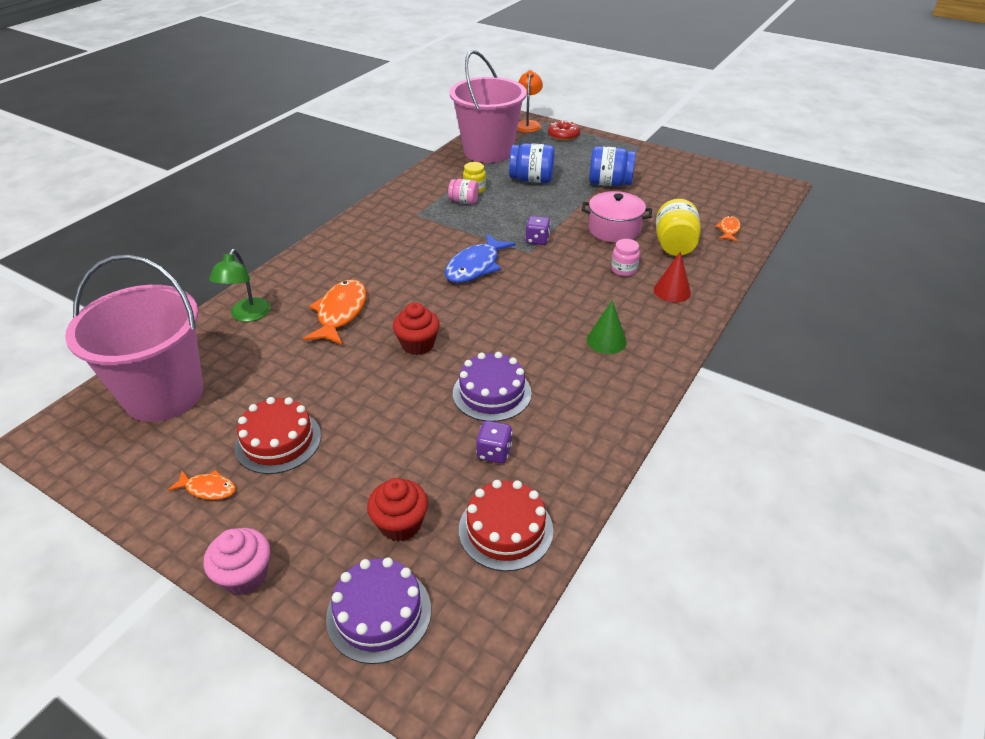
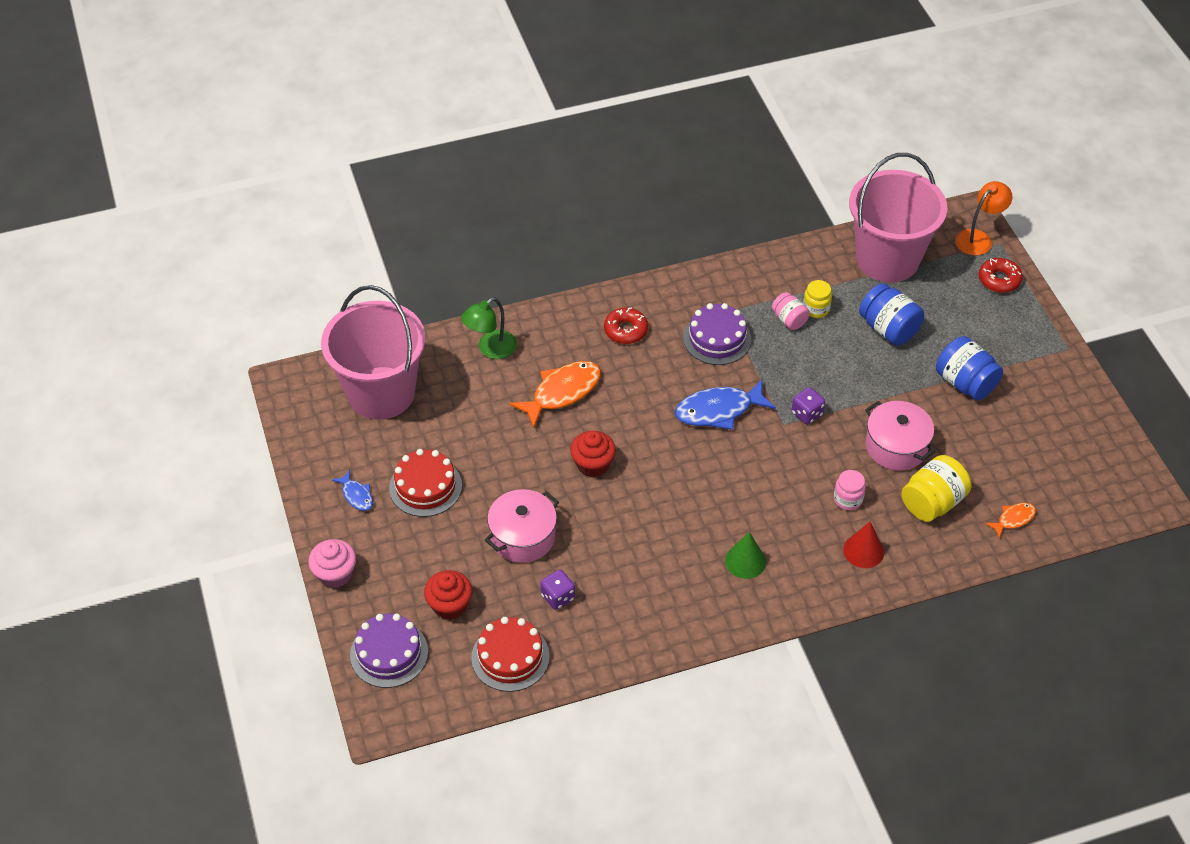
camera: 40 degrees right, 10 degrees up
(208, 489) = (356, 495): orange fish -> blue fish
(352, 255) = (625, 330): none -> red donut
(412, 426) = (523, 536): none -> pink pot
(492, 393) = (605, 547): purple cake -> purple cake (717, 338)

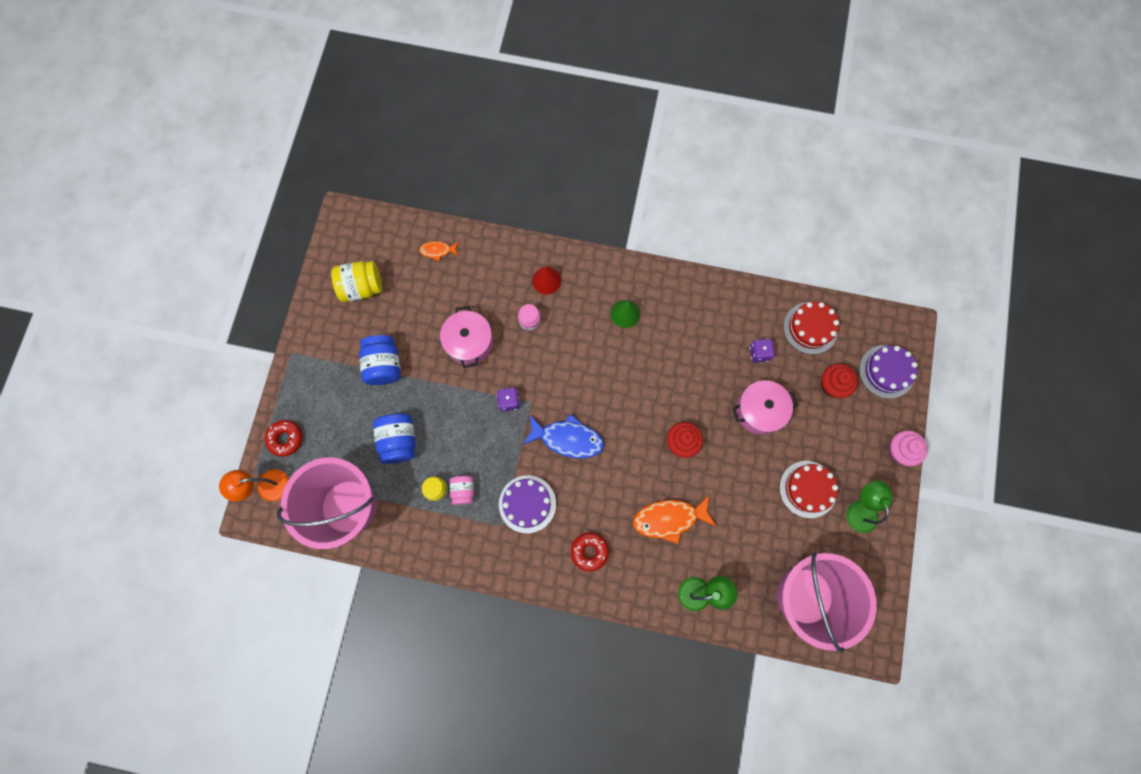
camera: 150 degrees left, 25 degrees up
(356, 495) = (860, 509): blue fish -> green lamp
(932, 502) = (478, 289): yellow jar -> yellow jar (362, 287)

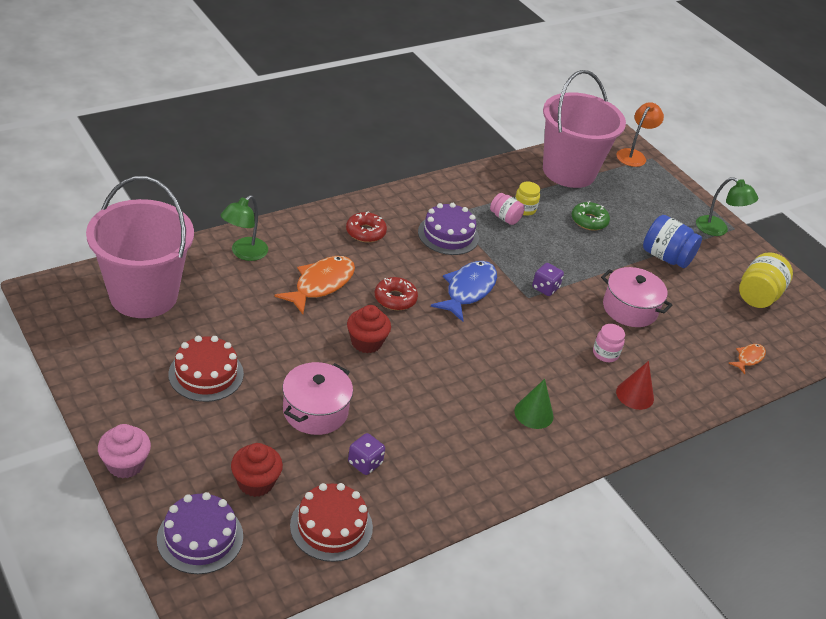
camera: 130 degrees right, 35 degrees down
(285, 439) = (661, 183): red donut -> red donut (395, 299)
(399, 441) = (589, 221): blue jar -> green donut
(567, 438) = (468, 290): blue fish -> blue fish turned 150 degrees clockwise
(860, 509) = (135, 387): green lamp -> green lamp (718, 229)

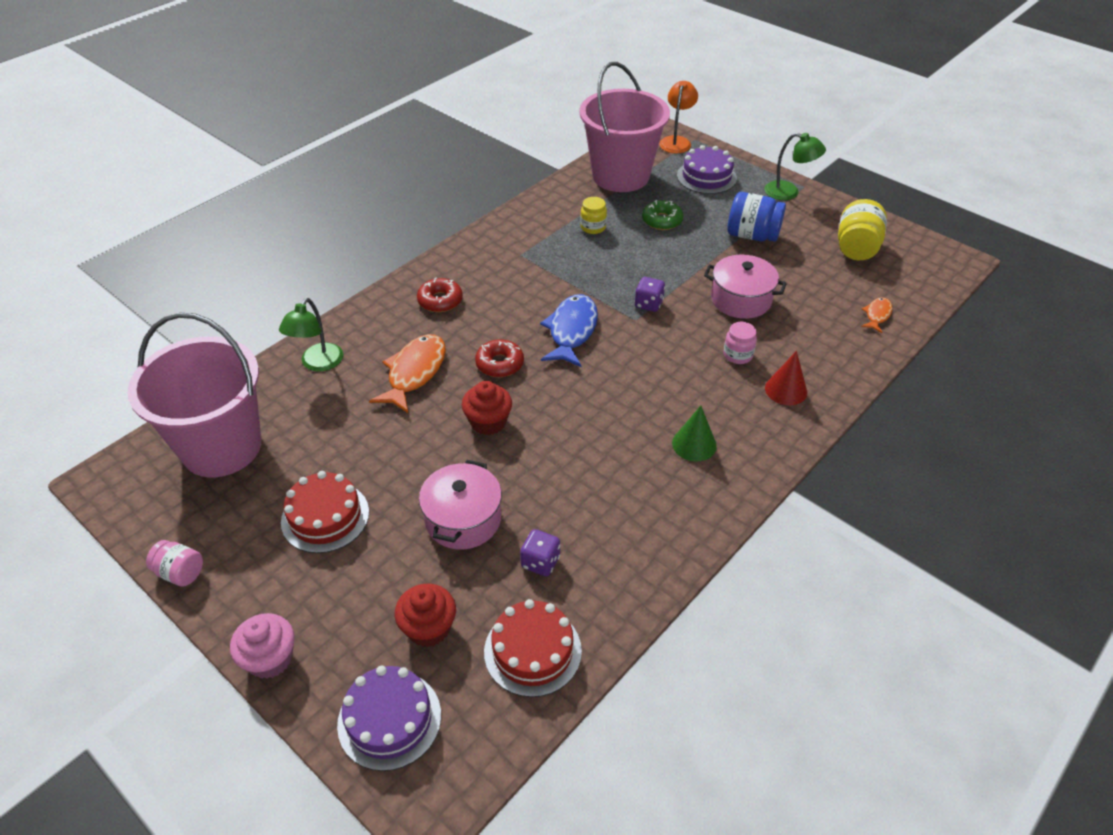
camera: 10 degrees left, 5 degrees up
(448, 235) = (527, 277): purple cake -> purple cake (706, 177)
(505, 218) = (577, 242): pink jar -> pink jar (180, 573)

